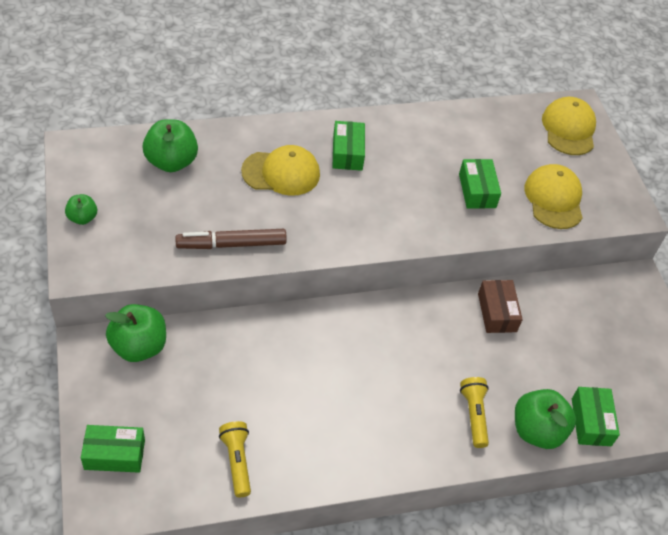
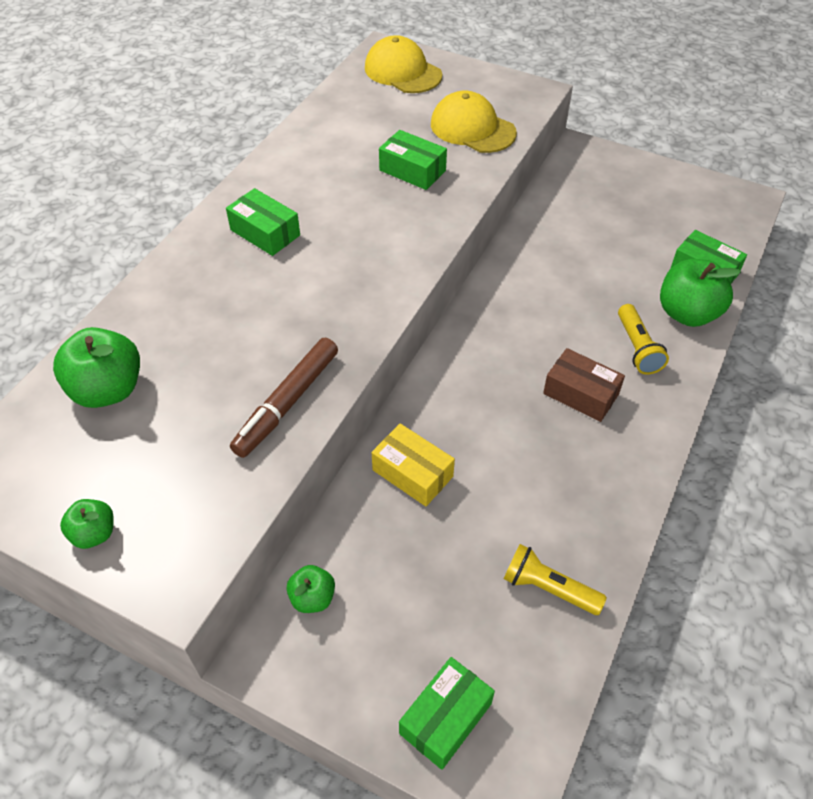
camera: 45 degrees left, 0 degrees up
(139, 346) = (312, 598): green apple -> green apple, size x0.55
(260, 344) = (412, 473): none -> yellow box
(281, 173) = (233, 301): yellow cap -> none
(473, 415) = (637, 348): yellow flashlight -> yellow flashlight turned 135 degrees counterclockwise
(497, 312) = (536, 260): brown box -> brown box (580, 394)

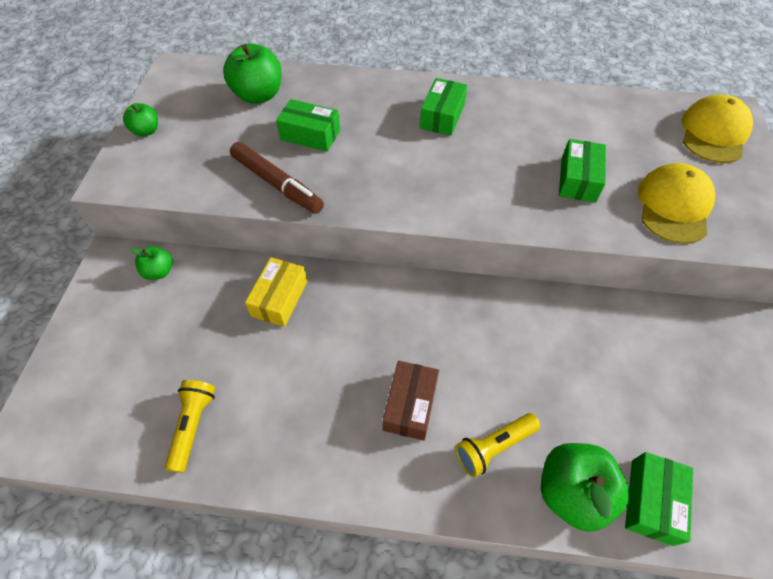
camera: 70 degrees right, 5 degrees up
(287, 403) = (277, 184): brown marker -> brown marker turned 150 degrees counterclockwise
(445, 718) = (74, 380): green box -> green box (310, 135)

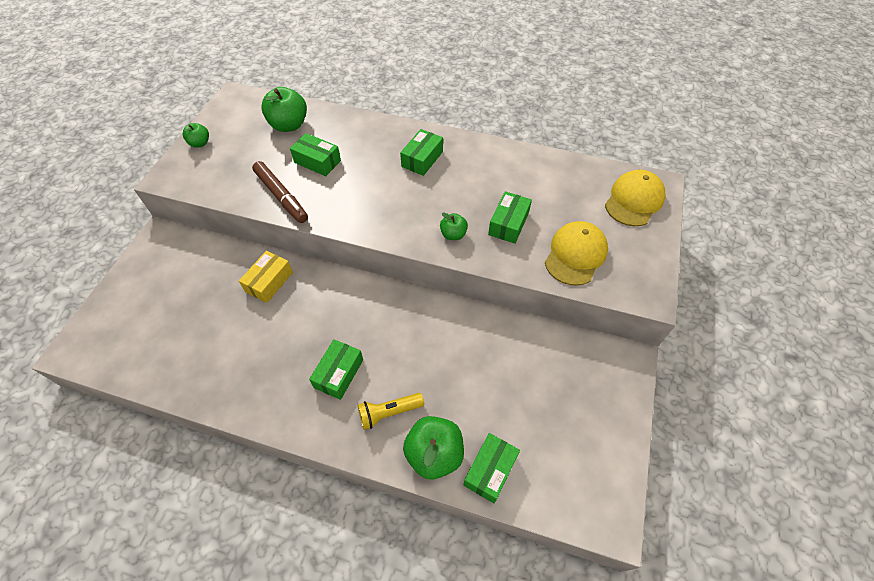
camera: 10 degrees right, 0 degrees up
(159, 271) = (190, 249): green apple -> green apple (453, 234)
(193, 426) = (184, 362): yellow flashlight -> none
(410, 405) = (339, 373): brown box -> green box

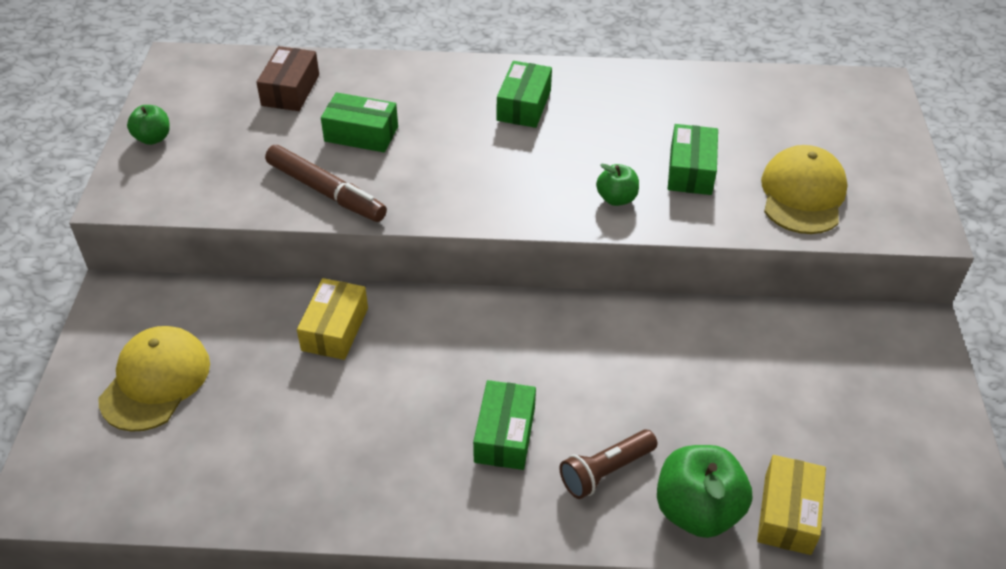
camera: 15 degrees left, 10 degrees down
(289, 125) = (290, 90): green apple -> brown box
(389, 413) = (605, 471): yellow flashlight -> brown flashlight
(490, 470) = (787, 514): green box -> yellow box
(634, 200) = (852, 111): yellow cap -> yellow cap (155, 381)

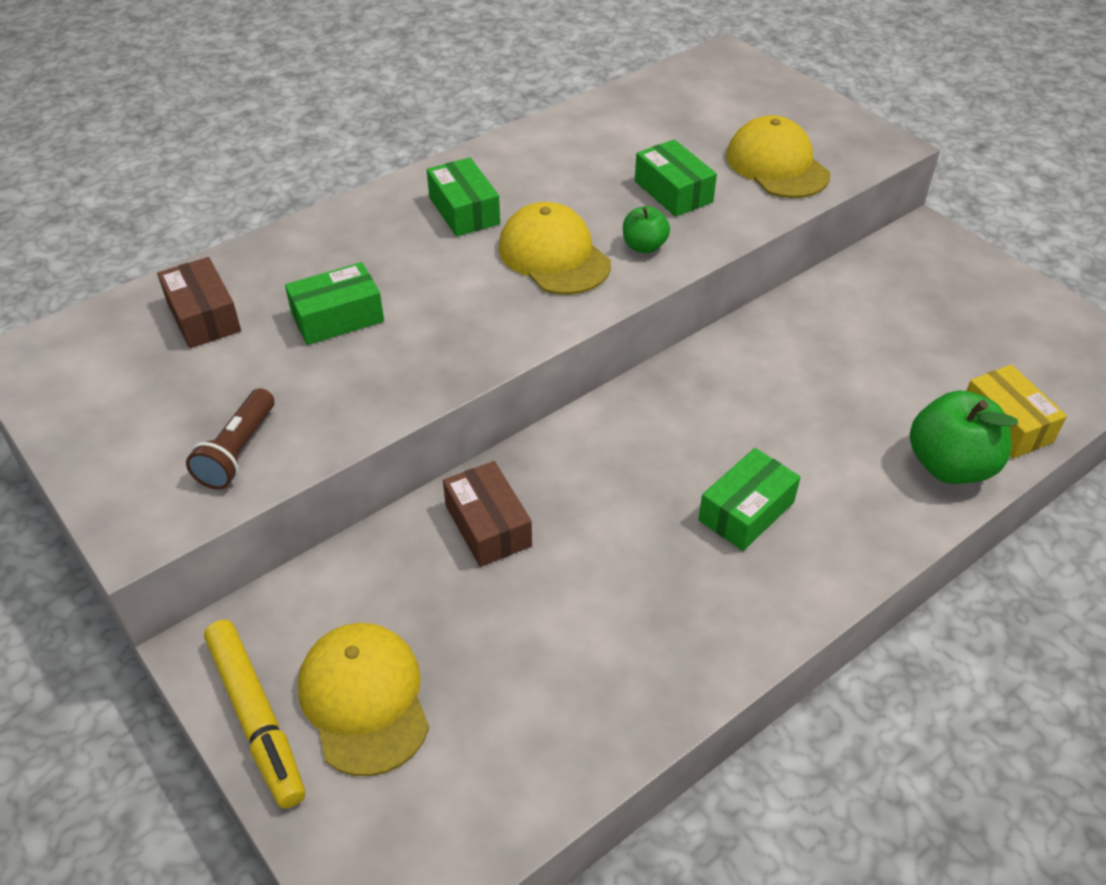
camera: 40 degrees left, 0 degrees up
(96, 350) = (256, 718): none -> yellow marker
(153, 138) = (99, 448): green apple -> none
(326, 191) = (371, 390): brown marker -> none
(335, 329) = (488, 526): yellow box -> brown box
(504, 434) = (746, 511): green box -> green box turned 75 degrees clockwise
(544, 170) = (554, 256): none -> yellow cap
(605, 471) = (855, 484): brown flashlight -> brown flashlight (238, 452)

